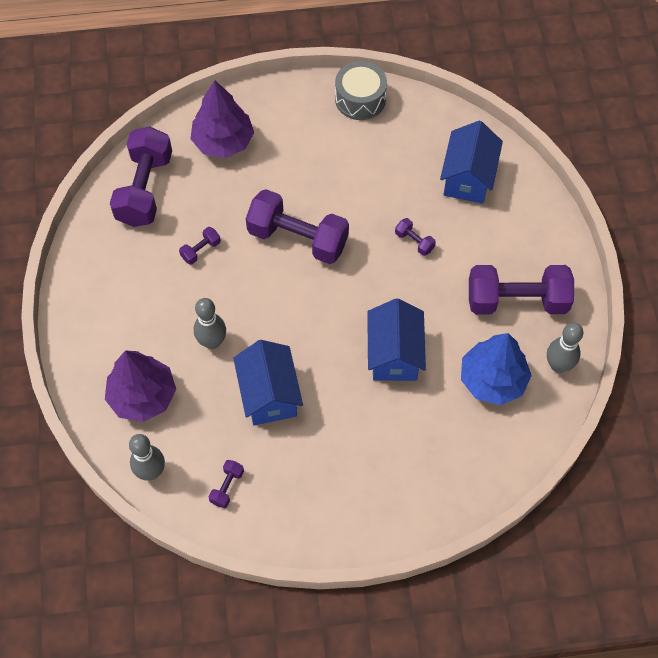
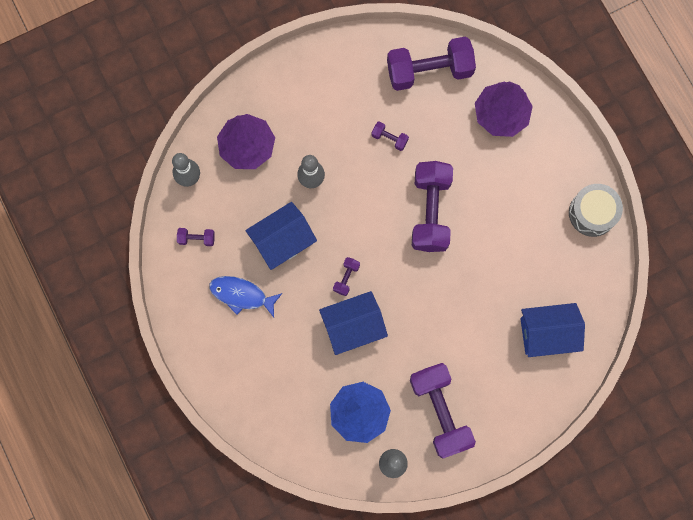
camera: 70 degrees right, 15 degrees up
(314, 459) = (241, 295): none -> blue fish
(414, 241) = (464, 308): purple dumbbell -> purple dumbbell (346, 278)

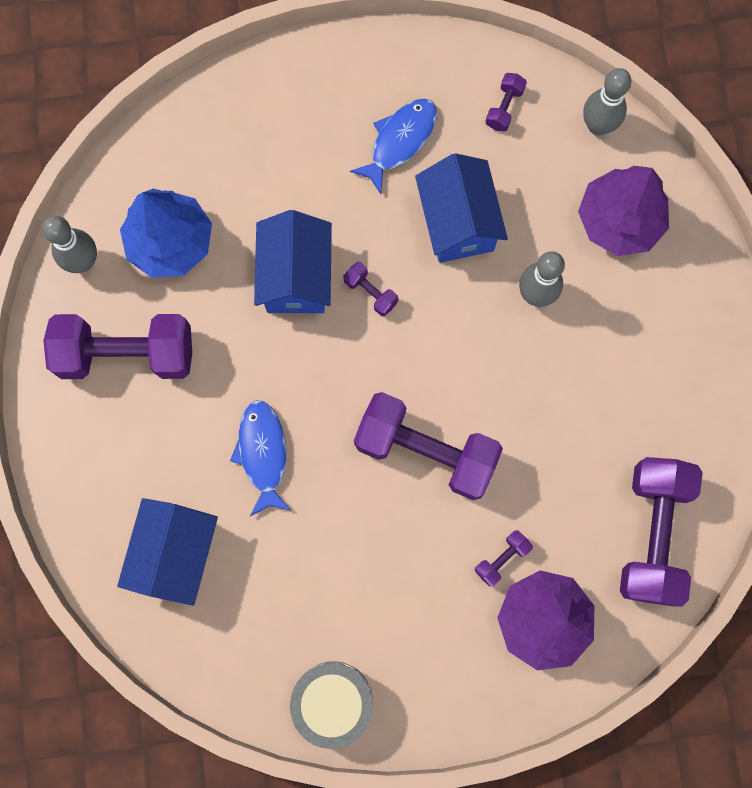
camera: 110 degrees right, 0 degrees up
(389, 138) = (562, 432): purple dumbbell -> purple dumbbell (502, 559)
(469, 305) = (263, 454): none -> blue fish

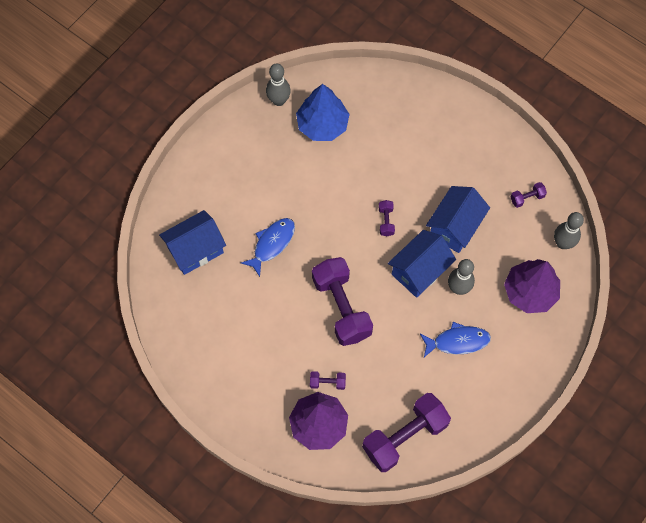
camera: 45 degrees right, 10 degrees down
(126, 354) = (258, 153): purple dumbbell -> none
(296, 277) = (360, 186): blue house -> blue house (419, 271)
(333, 702) = (196, 370): grey drum -> none
(400, 141) = (464, 171): blue fish -> blue fish (457, 341)

